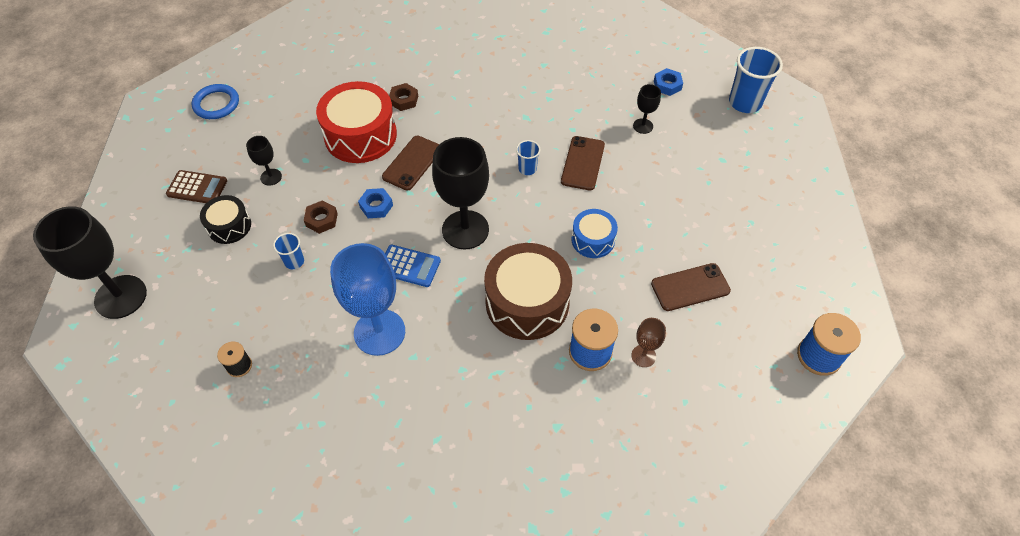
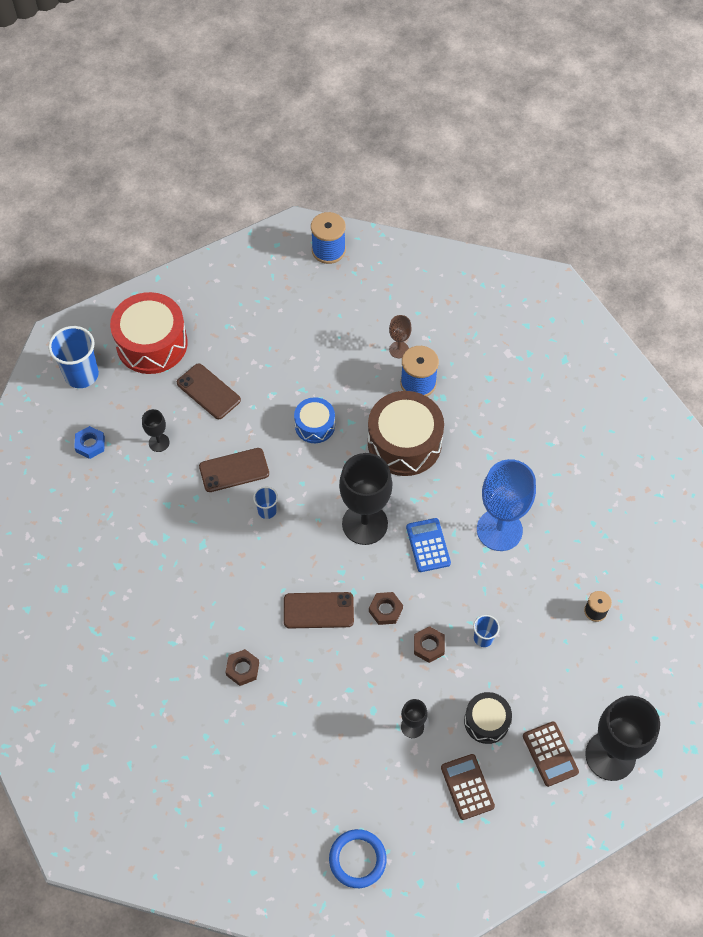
camera: 120 degrees left, 5 degrees up
(164, 255) = (550, 754): none -> brown calculator
(360, 135) = (313, 679): red drum -> red drum (152, 343)
(376, 206) = (385, 610): blue nut -> brown nut
(690, 287) = (319, 343): brown phone -> brown phone (208, 391)

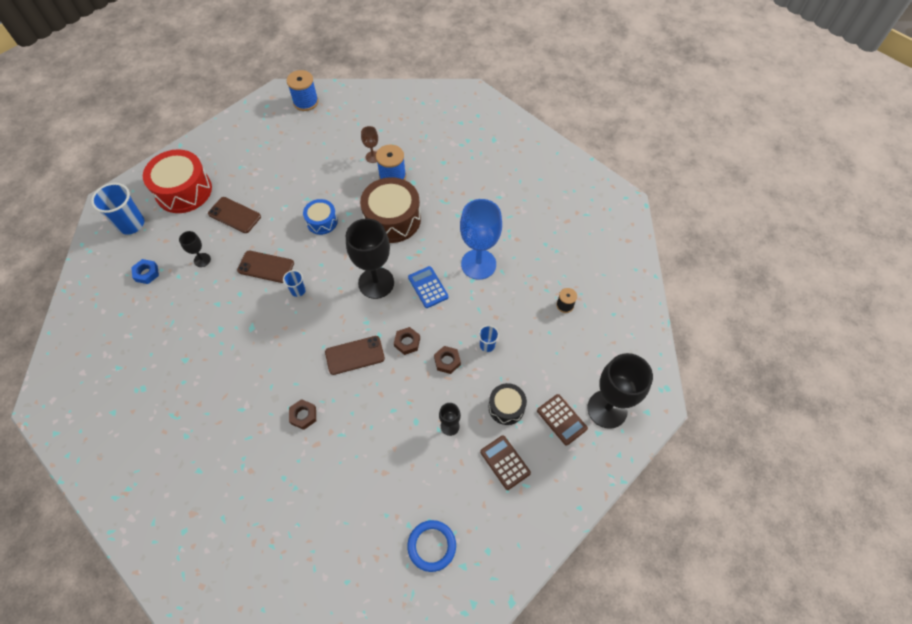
camera: 15 degrees left, 0 degrees up
(234, 470) = (266, 267): brown phone -> brown phone turned 45 degrees clockwise

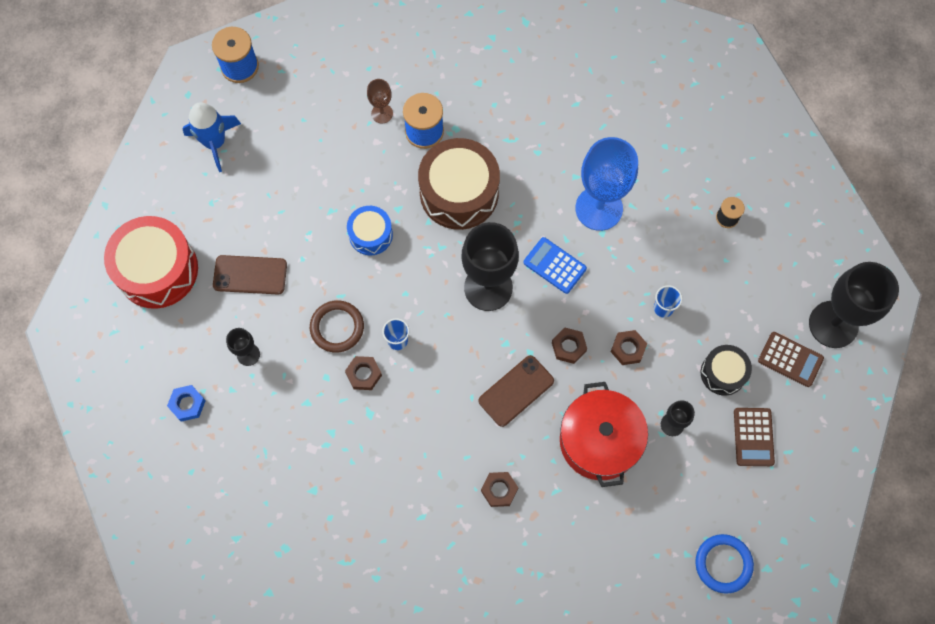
camera: 25 degrees left, 10 degrees up
(131, 224) = (118, 347): blue cup -> none
(263, 302) = (364, 374): none -> brown nut
(264, 136) = (215, 143): none -> blue rocket
(266, 267) = (337, 327): brown phone -> brown ring
(391, 414) = (599, 441): none -> red pot
(505, 462) = (753, 437): brown calculator -> brown calculator turned 120 degrees counterclockwise

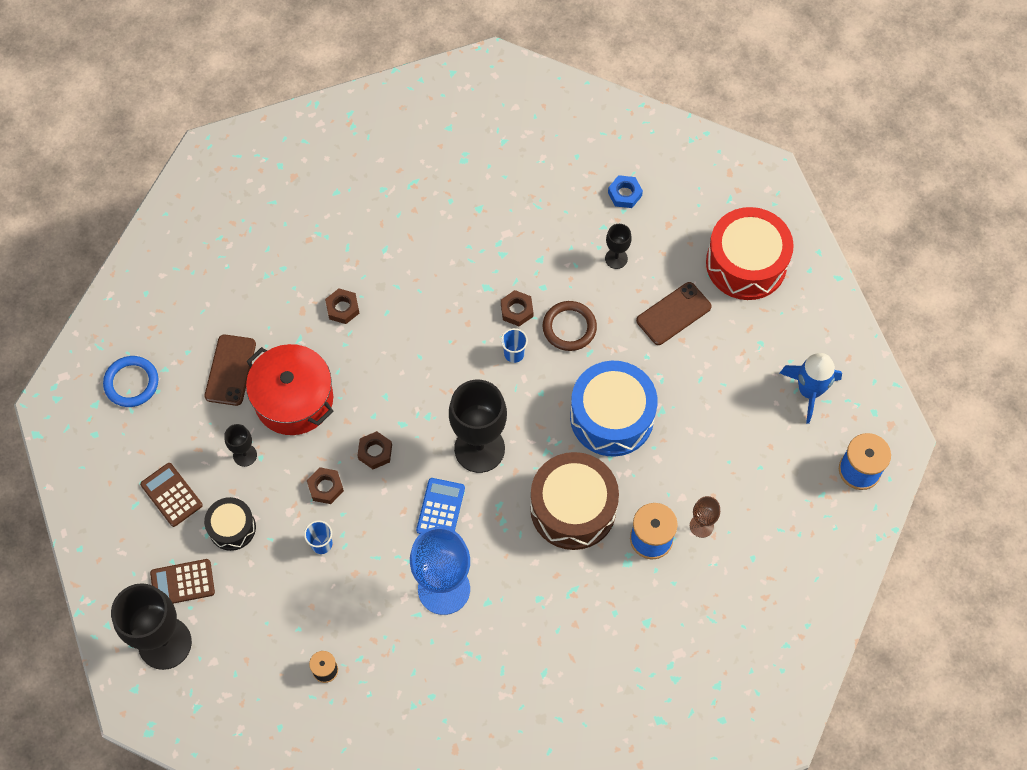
camera: 140 degrees right, 5 degrees down
(370, 235) = (612, 417): blue drum -> blue drum, size x1.83
(516, 391) = (389, 387): brown phone -> brown phone (230, 370)
(554, 265) = (440, 509): blue calculator -> blue calculator turned 75 degrees counterclockwise

